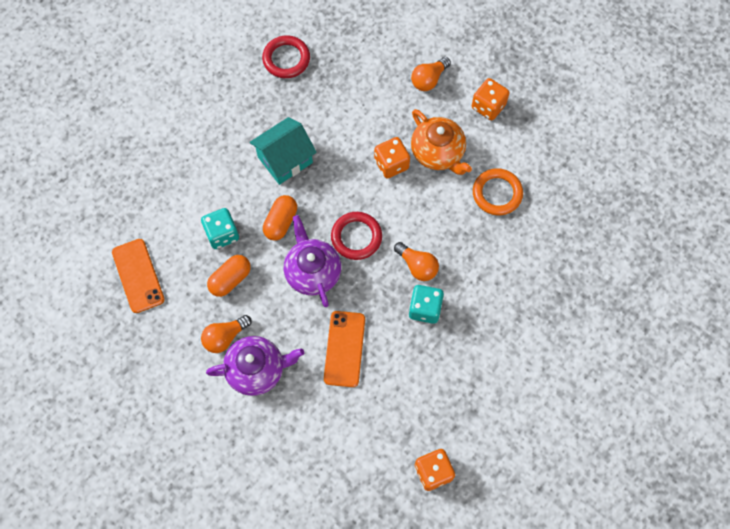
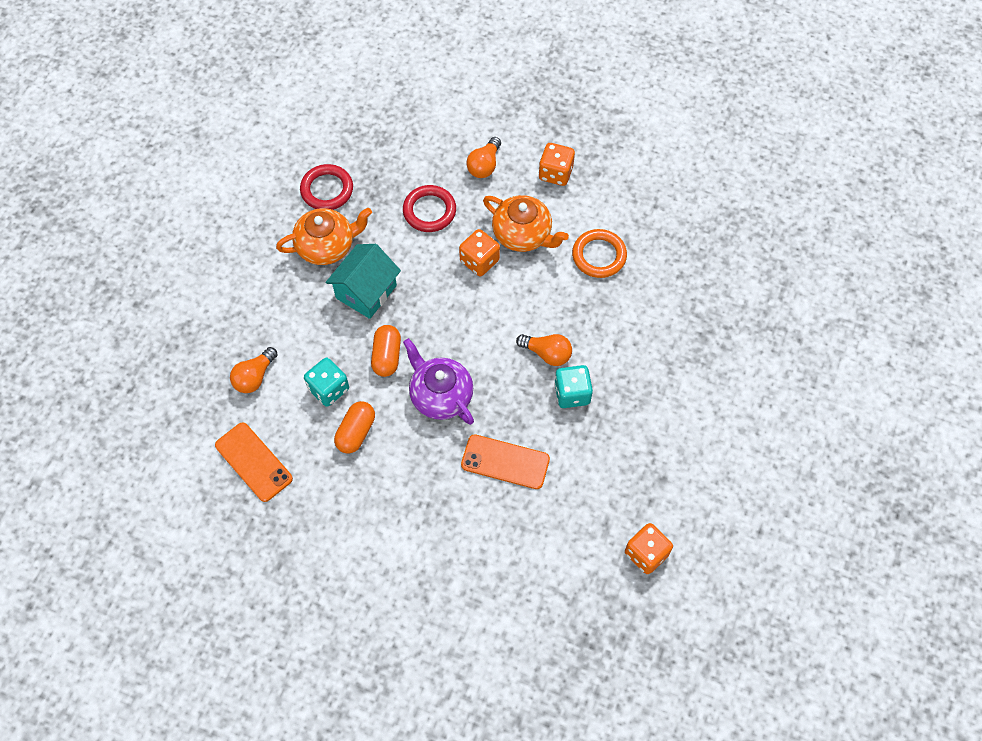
camera: 20 degrees left, 5 degrees down
(225, 337) = (373, 493): orange light bulb -> orange light bulb (254, 377)
(257, 369) = (421, 515): purple teapot -> none
(267, 109) = (327, 246): none -> orange teapot
(344, 349) = (505, 462): orange phone -> orange phone turned 60 degrees counterclockwise
(356, 237) = (472, 345): red ring -> red ring (429, 211)

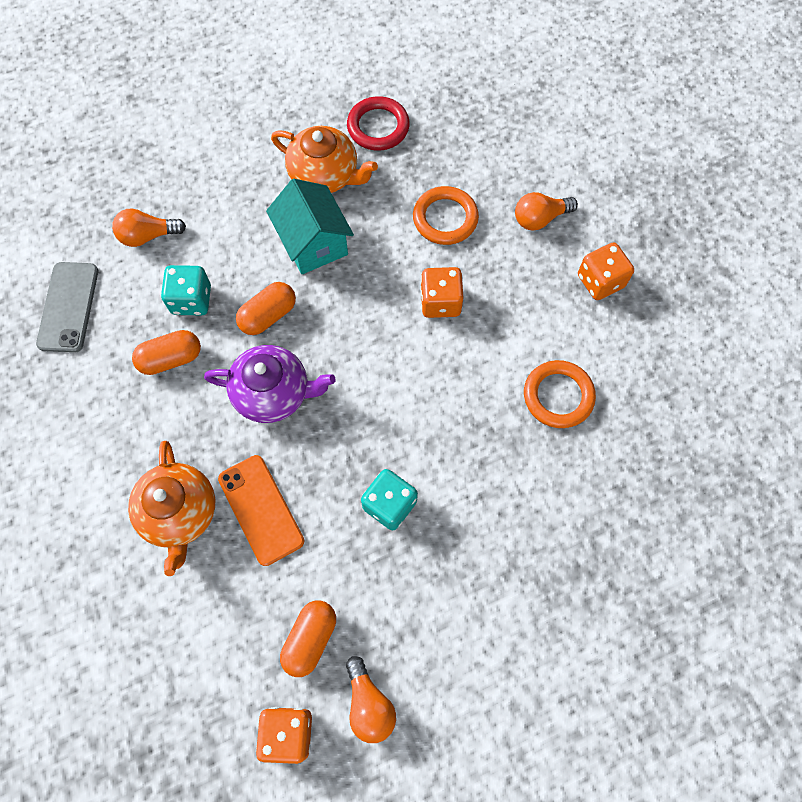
camera: 45 degrees right, 5 degrees up
(253, 462) = (68, 307): orange phone -> grey phone
(366, 292) = (313, 243): turquoise house -> turquoise house turned 75 degrees clockwise
(429, 211) = (445, 218): red ring -> orange ring
(440, 395) = (274, 393): purple teapot -> purple teapot turned 90 degrees clockwise
(523, 234) = (507, 312): orange teapot -> orange teapot (180, 513)
(547, 353) = (408, 444): orange light bulb -> orange light bulb (369, 704)
(606, 499) = (310, 639): none -> orange capsule

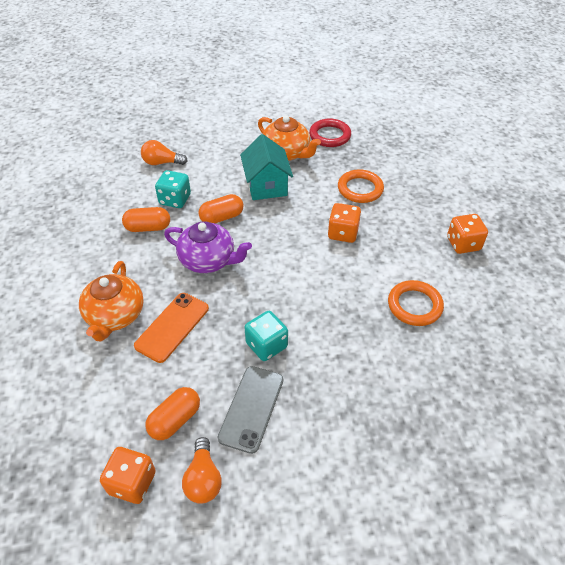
camera: 15 degrees right, 20 degrees down
(68, 307) = (96, 188): grey phone -> grey phone (251, 408)
(261, 509) = (172, 327): orange phone -> orange phone turned 45 degrees clockwise
(540, 218) = (427, 201): orange light bulb -> none

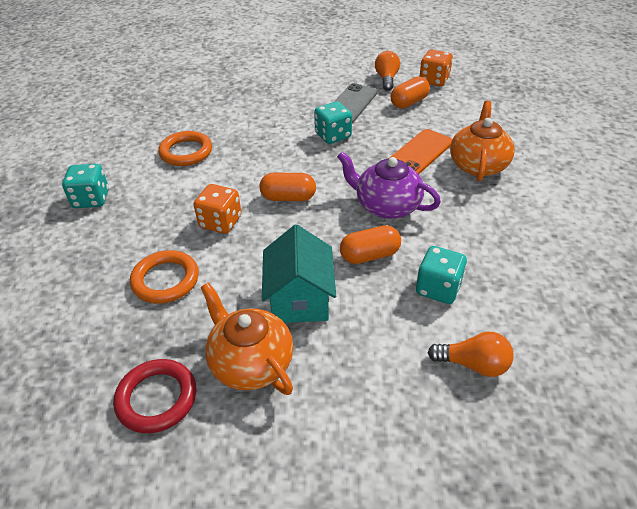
camera: 170 degrees left, 5 degrees down
(148, 228) = (467, 250): orange capsule -> orange capsule (288, 197)
(463, 244) = (91, 199): orange dice -> turquoise dice

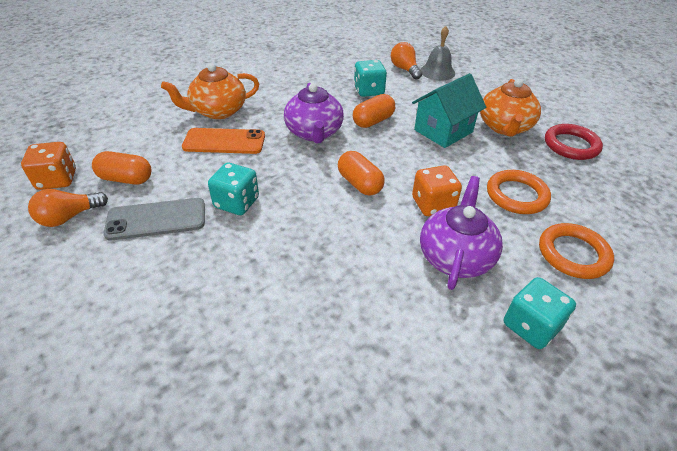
camera: 130 degrees left, 0 degrees up
(168, 202) = (455, 256): none -> purple teapot
(186, 152) = (374, 305): orange ring -> orange ring (573, 254)
(369, 255) = (373, 121): orange capsule -> orange capsule turned 75 degrees counterclockwise
(439, 401) = (437, 72): none -> grey bell

